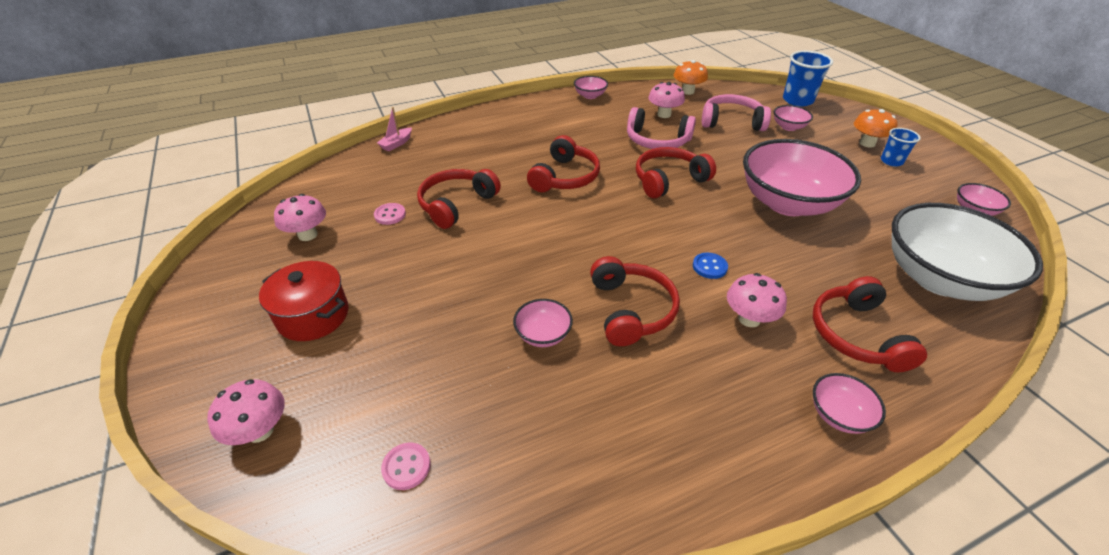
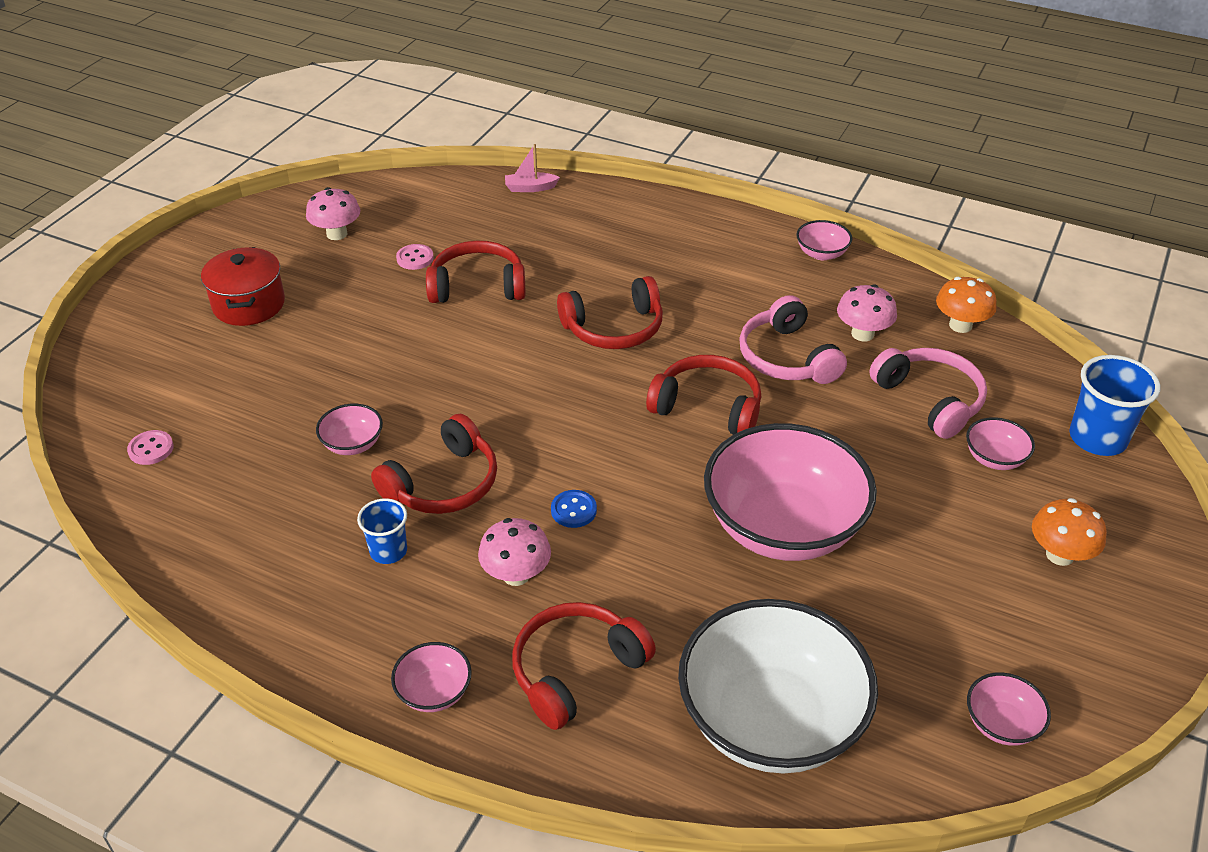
camera: 50 degrees right, 0 degrees up
(260, 430) = (122, 358): pink mushroom -> none
(891, 161) = (1037, 596): blue cup -> blue cup (388, 551)

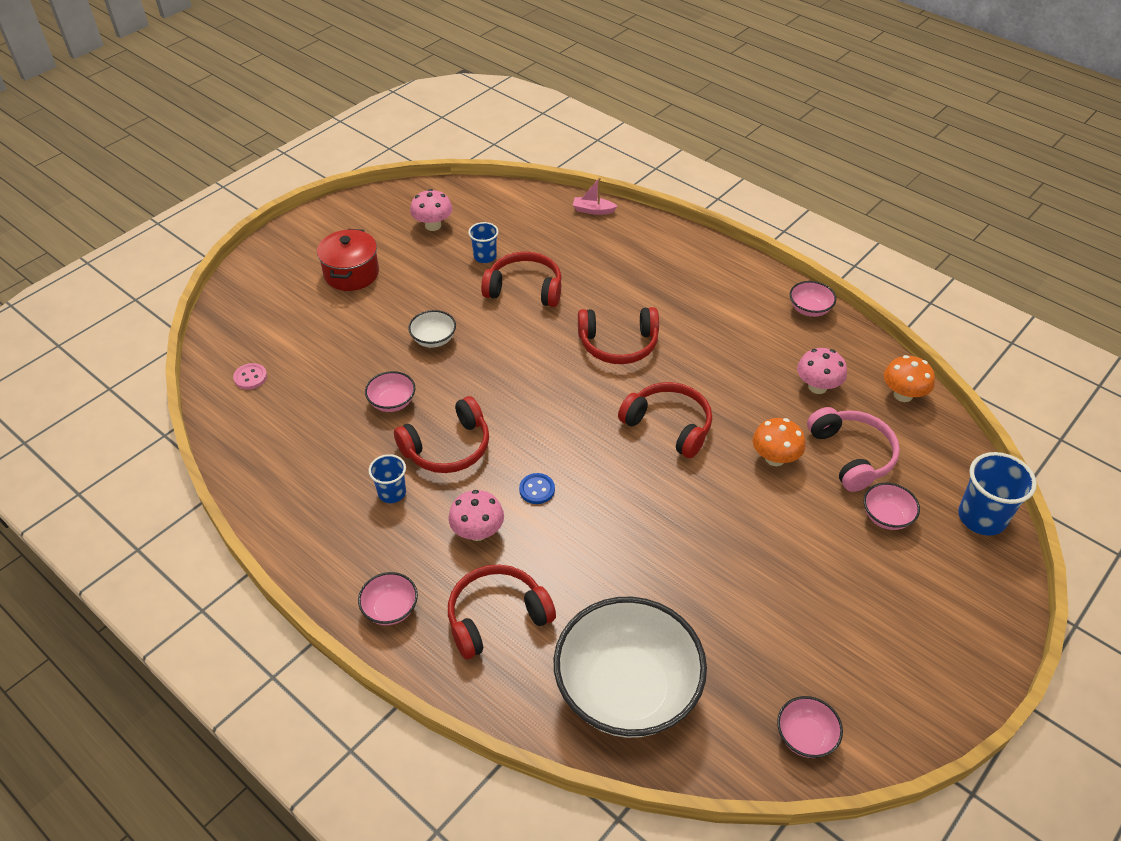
camera: 15 degrees right, 5 degrees up
(382, 362) = (433, 339): none -> white bowl
(415, 258) = (485, 256): pink button -> blue cup
(783, 527) = (692, 538): pink bowl -> none
(787, 358) = (747, 396): pink headphones -> none
(1059, 555) = (908, 610): orange mushroom -> orange mushroom (775, 458)

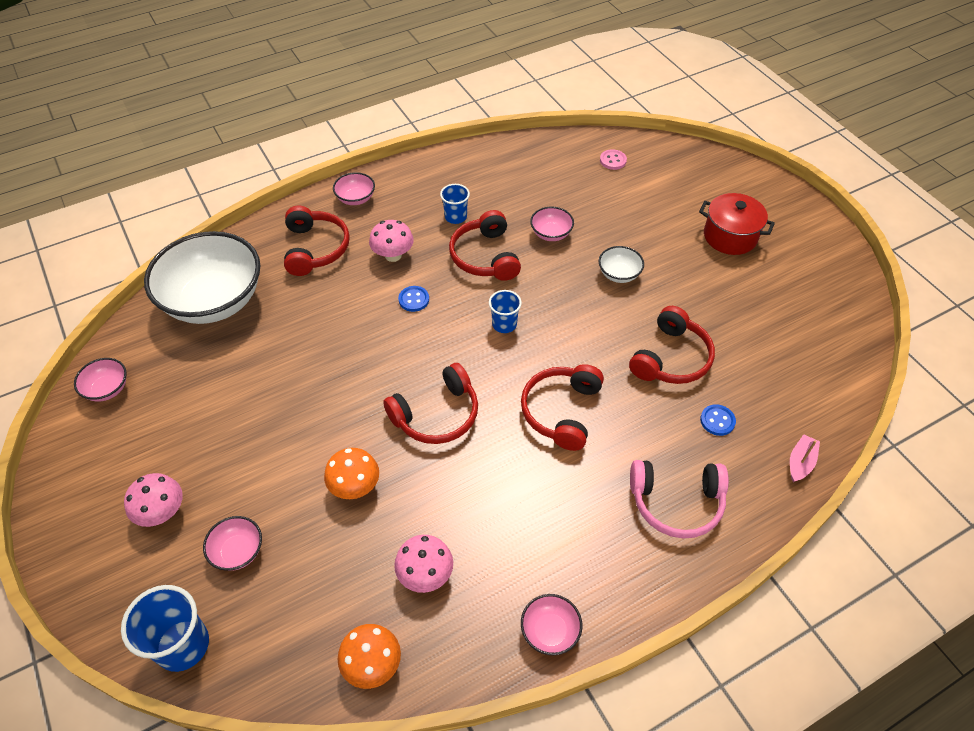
camera: 110 degrees right, 5 degrees up
(433, 225) = (796, 309): pink mushroom -> pink mushroom (162, 512)
(485, 256) = (733, 339): blue cup -> blue cup (504, 324)
(577, 255) = (717, 421): none -> blue button
(852, 455) = (322, 560): pink headphones -> pink headphones (676, 503)

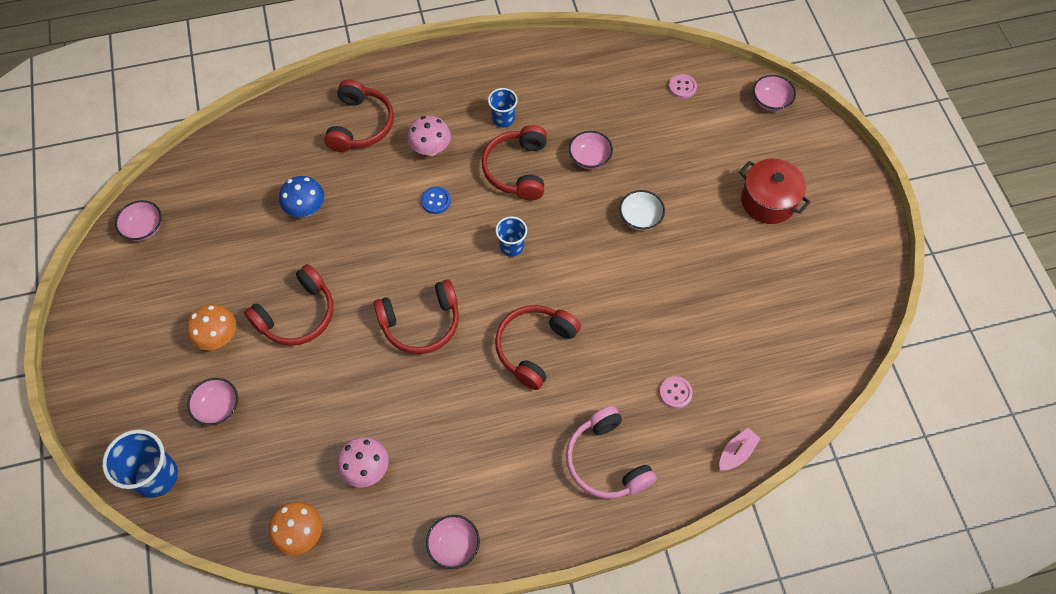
camera: 15 degrees right, 10 degrees up
(162, 512) = (165, 356): pink mushroom -> none
(214, 301) = (255, 160): white bowl -> none
(281, 334) = (306, 209): none -> blue mushroom
(355, 486) = (330, 374): orange mushroom -> orange mushroom (218, 337)
(356, 199) = (413, 77): pink bowl -> pink bowl (770, 102)
(671, 358) = (657, 319): red headphones -> red headphones (297, 315)
(676, 503) = (606, 461): pink headphones -> pink headphones turned 45 degrees clockwise
(717, 421) = (675, 393): blue button -> pink button

